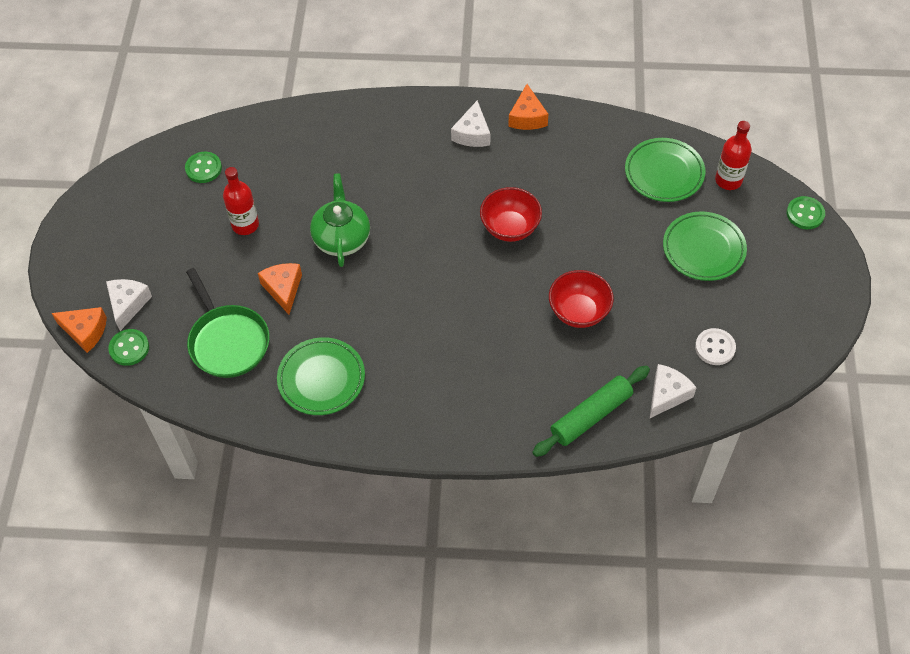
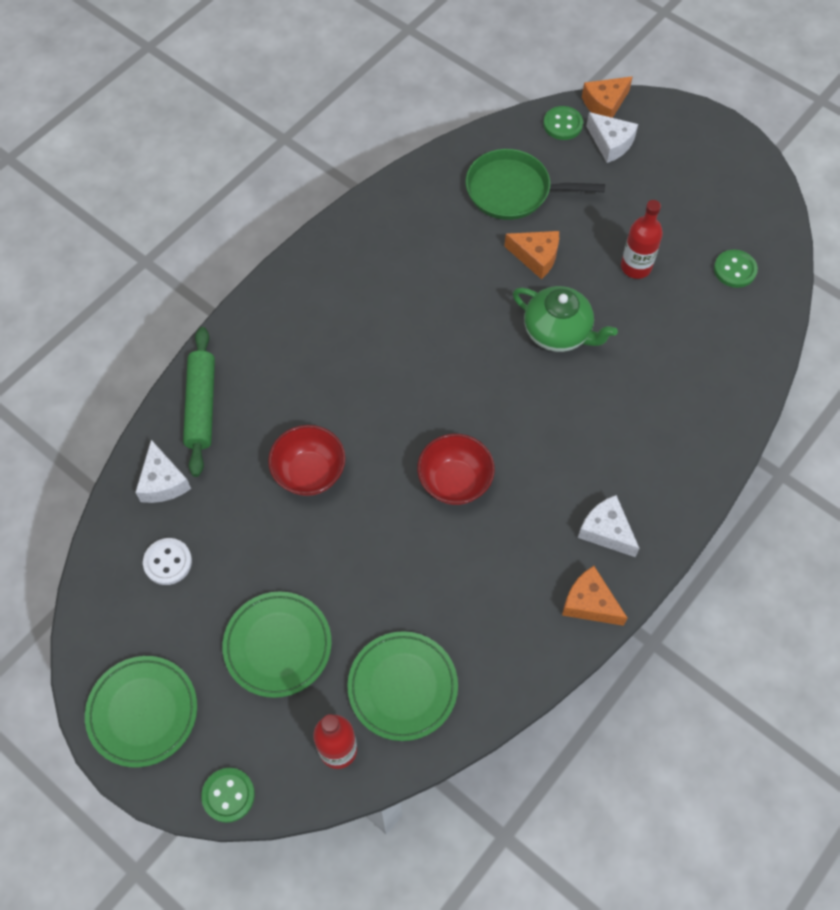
camera: 125 degrees right, 5 degrees up
(321, 379) = (418, 234): green plate -> green plate (143, 712)

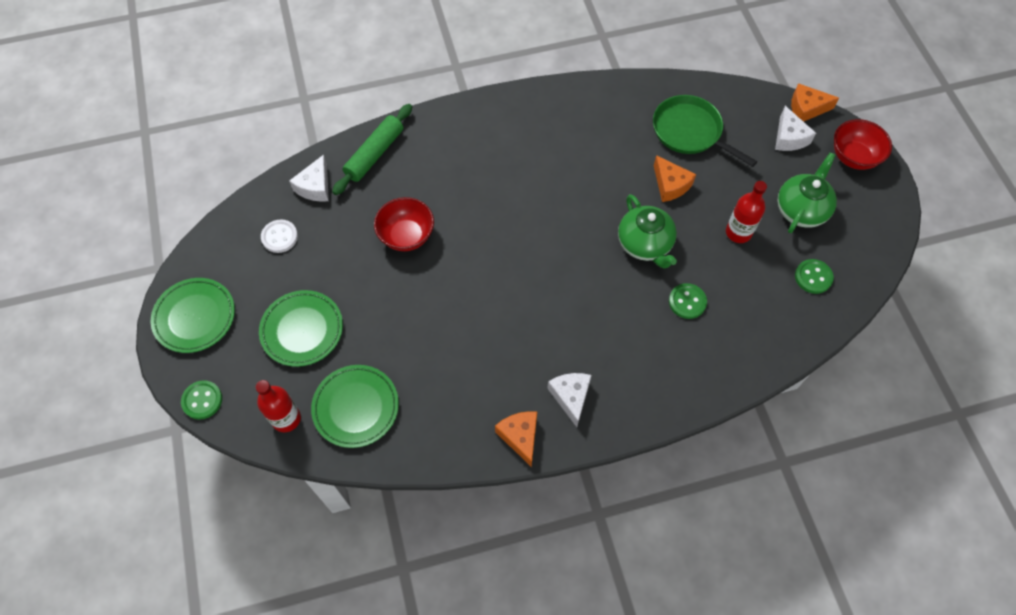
camera: 35 degrees right, 0 degrees up
(455, 482) = (494, 299): red bowl -> red bowl (853, 157)
(563, 124) = (763, 106): green button -> green button (687, 302)
(675, 210) = (801, 210): none -> green teapot

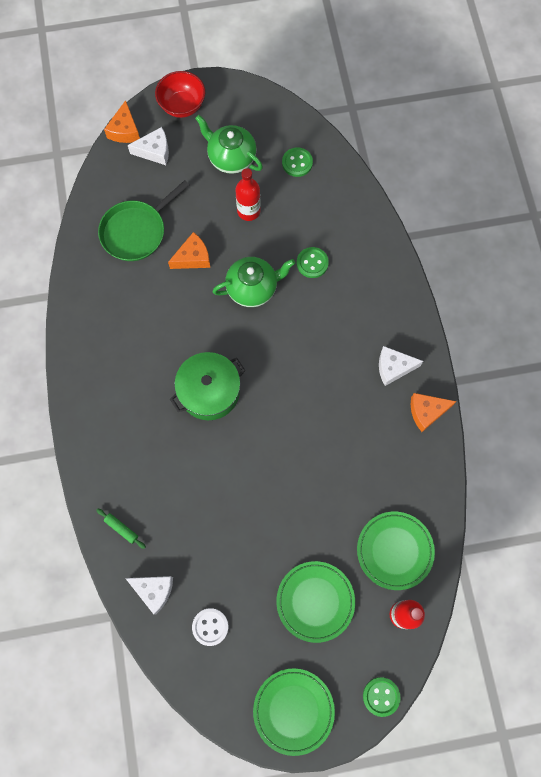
camera: 85 degrees left, 10 degrees up
(375, 154) = (121, 528): green rolling pin -> green rolling pin, size x0.48
(406, 236) = (222, 499): red bowl -> none
(521, 214) = (209, 391): none -> green pot

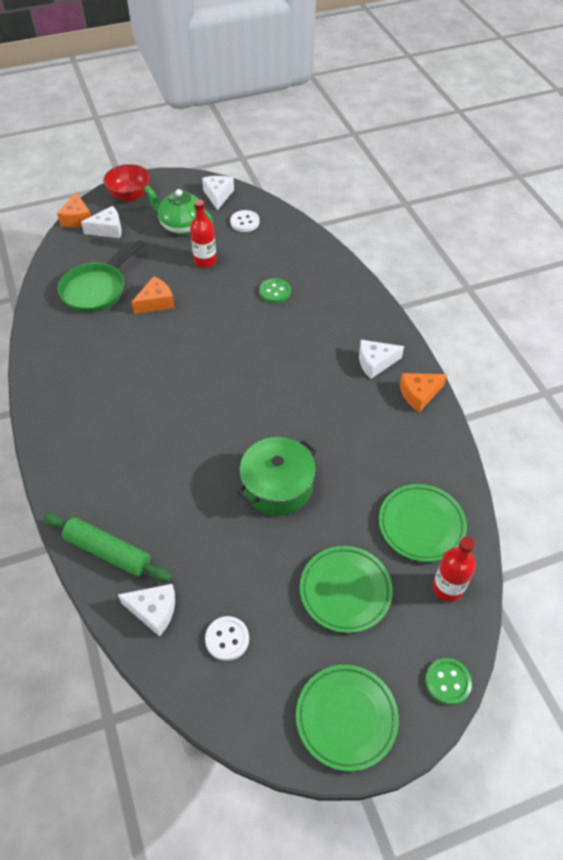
camera: 10 degrees left, 20 degrees down
(121, 528) = (108, 552): green rolling pin -> green rolling pin, size x2.08
(209, 391) = (189, 408): green pot -> green pot (277, 486)
(253, 288) = (220, 318): green teapot -> none
(275, 120) = (218, 195): none -> white cheese
(297, 163) = (245, 222): green button -> white button

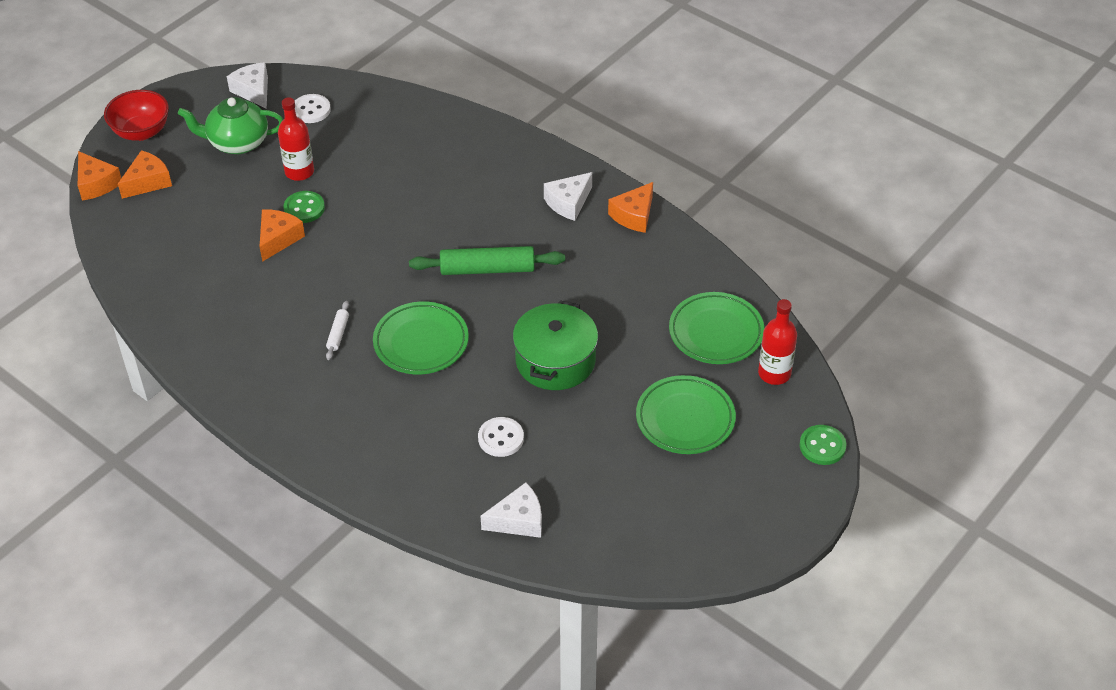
camera: 30 degrees left, 5 degrees down
(96, 289) = (194, 254): green pan -> none
(108, 229) = (148, 182): white cheese -> orange cheese
(108, 552) = (431, 494): green rolling pin -> green rolling pin (487, 269)
(141, 389) = (338, 334): none -> white rolling pin
(227, 639) = (606, 508): white button -> white button (501, 438)
(275, 292) = (406, 174): green button -> green button (304, 208)
(346, 718) = (756, 515): green plate -> green plate (421, 342)

